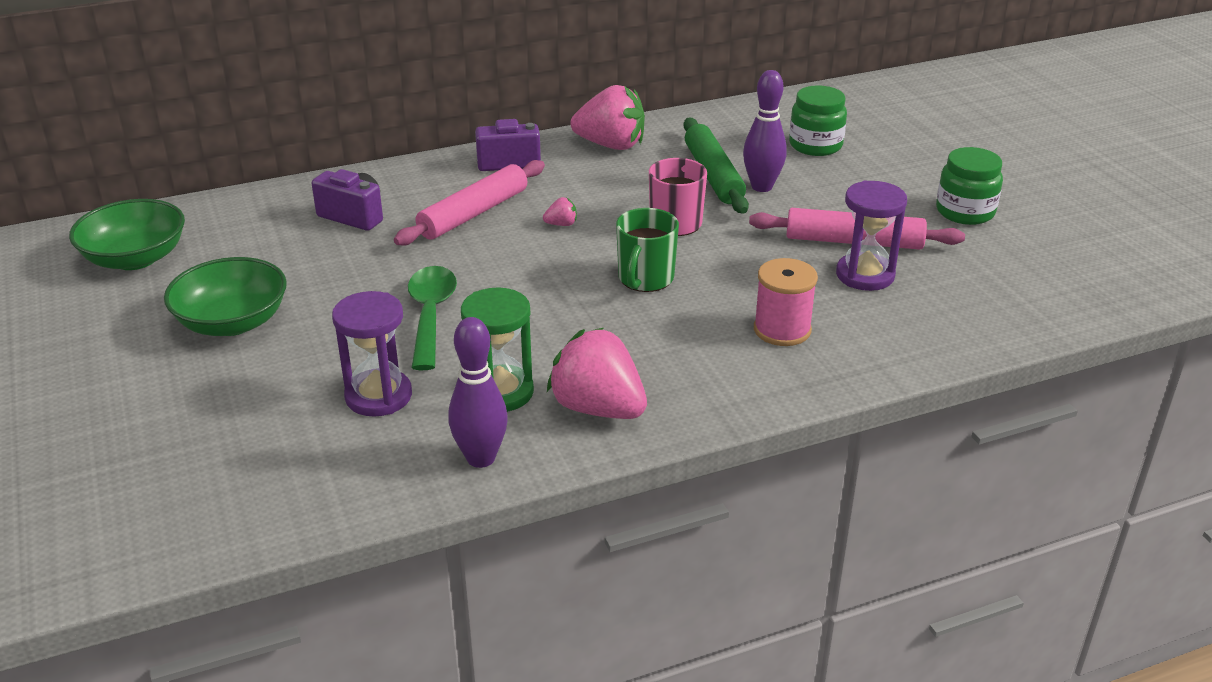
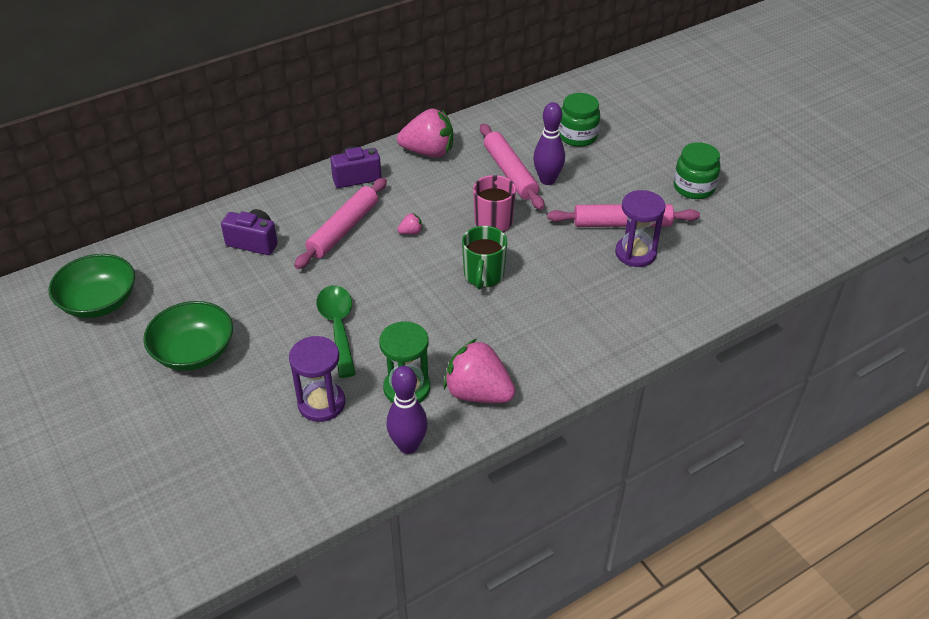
camera: 10 degrees left, 10 degrees up
(713, 175) = (510, 173): green rolling pin -> pink rolling pin
(782, 330) = (588, 309): pink spool -> none

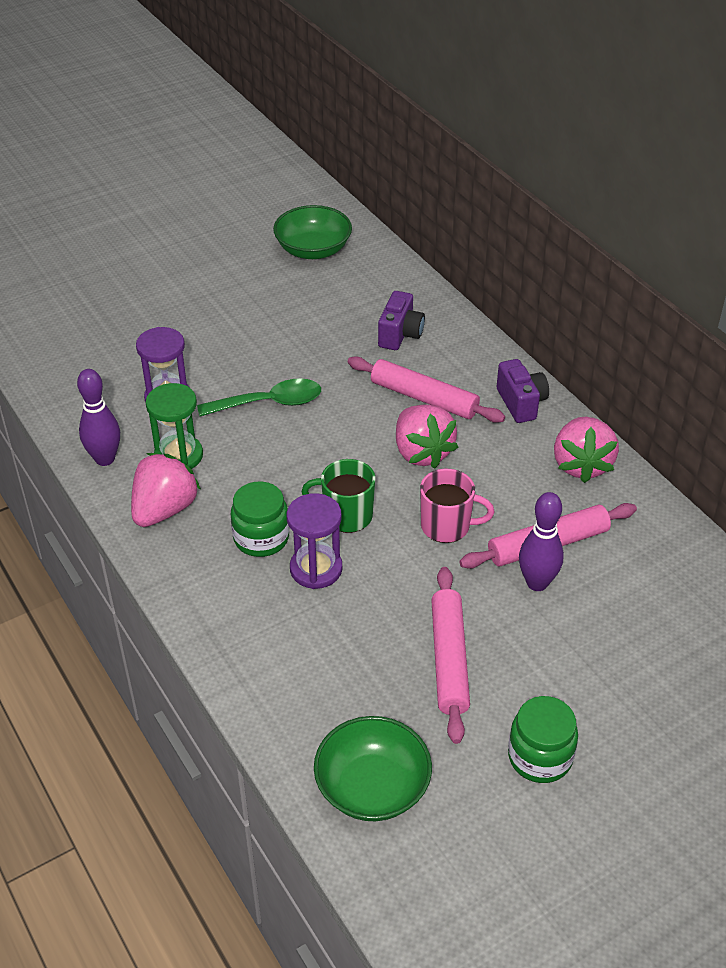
camera: 90 degrees right, 0 degrees up
(194, 352) = (243, 313): green bowl -> green bowl (372, 787)
(411, 232) = (422, 452): pink strawberry -> pink strawberry, size x2.41
(577, 136) = (647, 622): green jar -> green jar (261, 538)
(635, 253) = (388, 669): purple hourglass -> purple hourglass (316, 569)

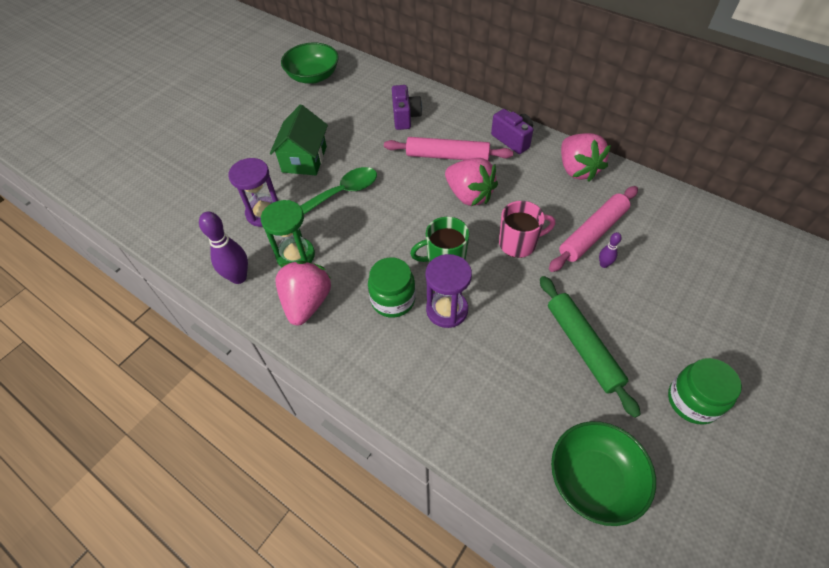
camera: 20 degrees left, 10 degrees up
(247, 350) = (304, 159): none -> green house
(449, 659) = (583, 346): pink rolling pin -> green rolling pin
(537, 583) = (604, 264): purple bowling pin -> purple bowling pin, size x0.51

